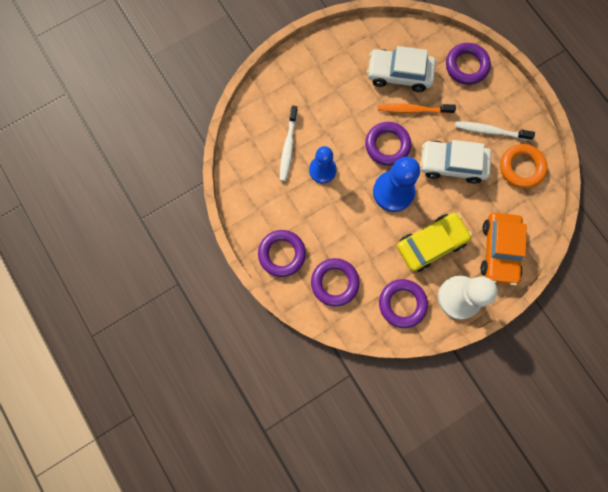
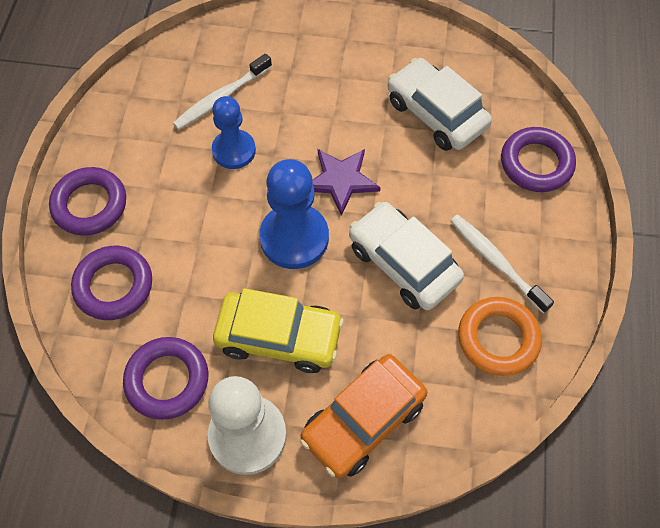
camera: 40 degrees right, 15 degrees down
(387, 145) = (341, 180): purple ring -> purple star
(413, 110) = (414, 164): orange toothbrush -> none

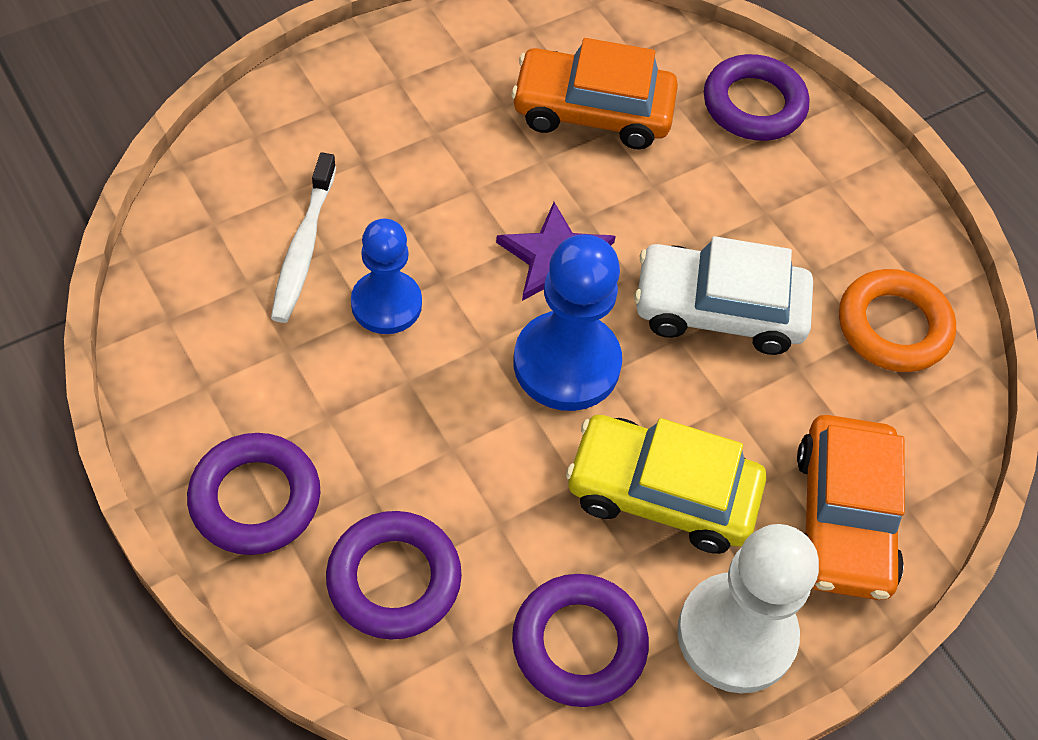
camera: 45 degrees left, 5 degrees down
(279, 337) = (661, 493): yellow car -> yellow car turned 135 degrees counterclockwise
(436, 113) = (592, 111): white car -> orange car
(496, 262) = (813, 242): white toothbrush -> none

